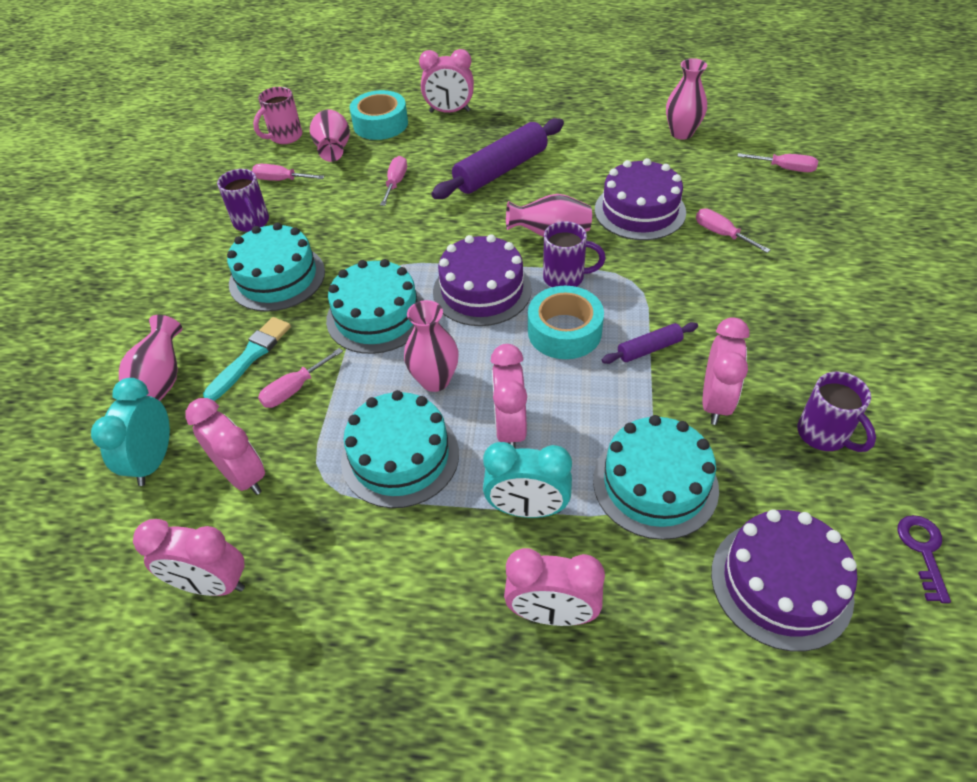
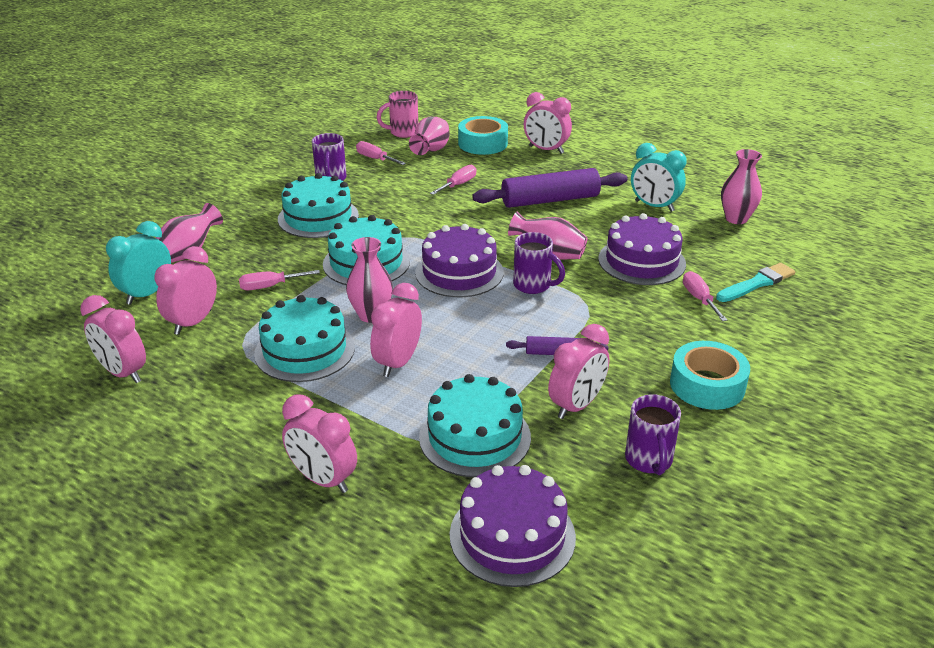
camera: 25 degrees right, 15 degrees down
(242, 476) = (193, 322): pink clock -> pink clock turned 135 degrees counterclockwise
(250, 357) = (258, 258): turquoise brush -> turquoise brush (756, 283)
(527, 509) = (364, 414): turquoise clock -> turquoise clock (654, 206)
(564, 331) = (498, 319): turquoise tape -> turquoise tape (707, 385)
(785, 169) = (810, 271): pink screwdriver -> none
(923, 551) = (656, 567): purple key -> none

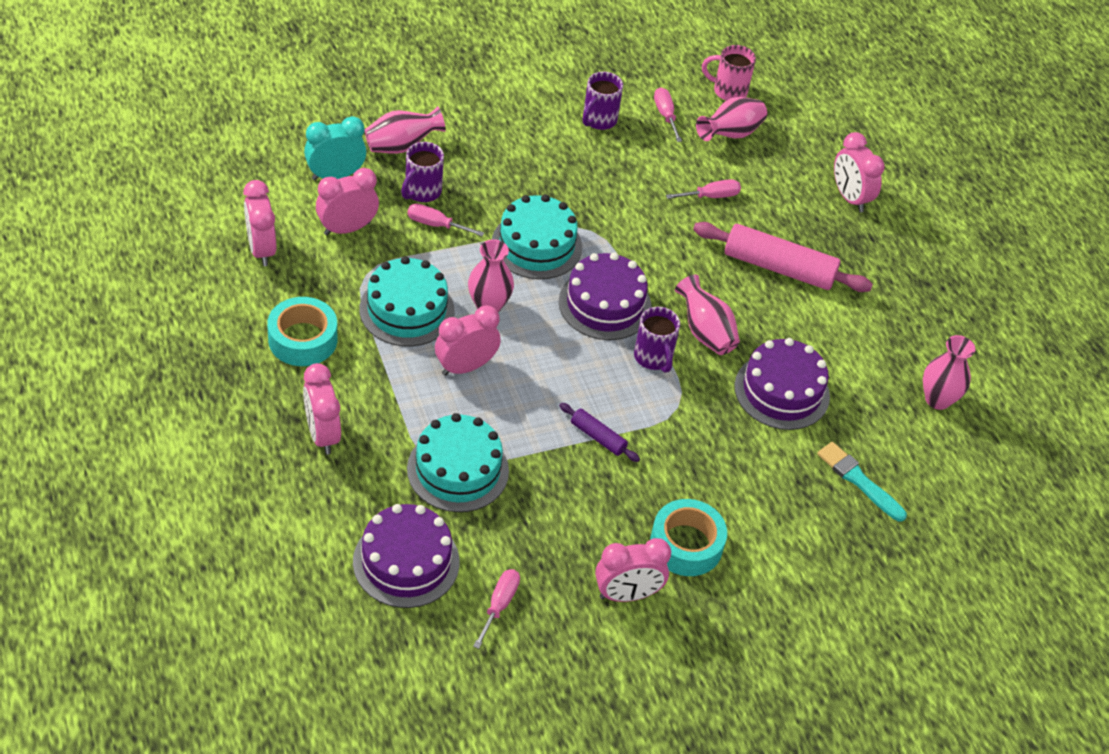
camera: 30 degrees right, 15 degrees up
(318, 217) = (544, 165): turquoise cake -> none
(483, 143) = (794, 152): turquoise tape -> turquoise tape (303, 339)
(550, 200) = (778, 268): purple rolling pin -> pink rolling pin
(576, 405) = (561, 494): pink clock -> pink clock (627, 594)
(649, 461) = (563, 574): purple mug -> purple mug (422, 192)
(654, 206) = (873, 335): turquoise clock -> none
(699, 299) = (784, 463): pink screwdriver -> pink screwdriver (499, 605)
(756, 283) = (859, 481): turquoise brush -> turquoise brush turned 135 degrees counterclockwise

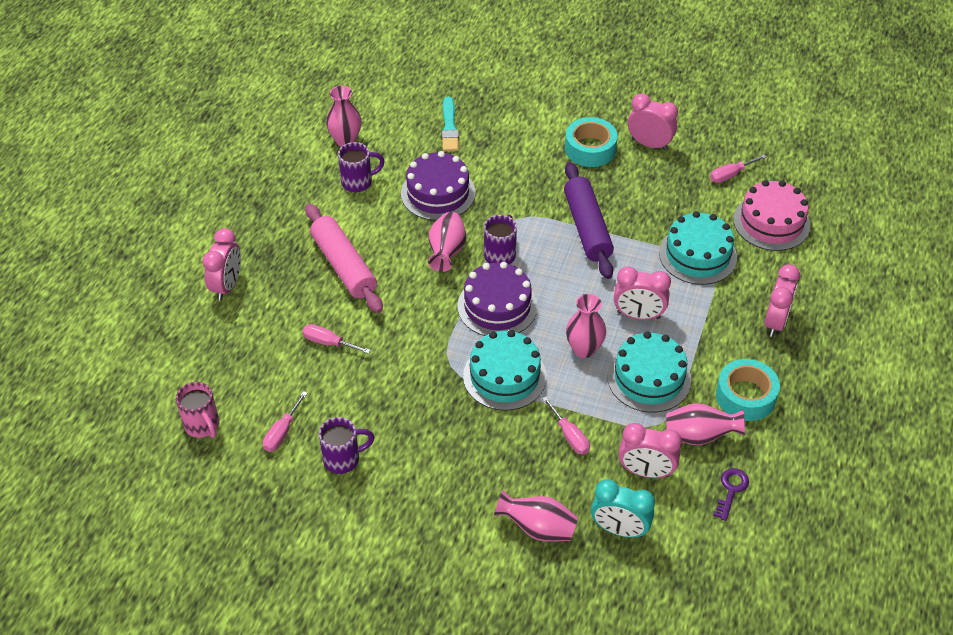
camera: 135 degrees left, 0 degrees up
(261, 249) = (731, 490): pink clock -> purple key
(406, 562) = (771, 222): purple cake -> pink cake
(422, 192) = (557, 472): purple mug -> purple mug (358, 182)
(598, 437) = (587, 228): purple rolling pin -> purple rolling pin, size x2.02
(730, 134) = (250, 385): pink vase -> pink vase (699, 436)

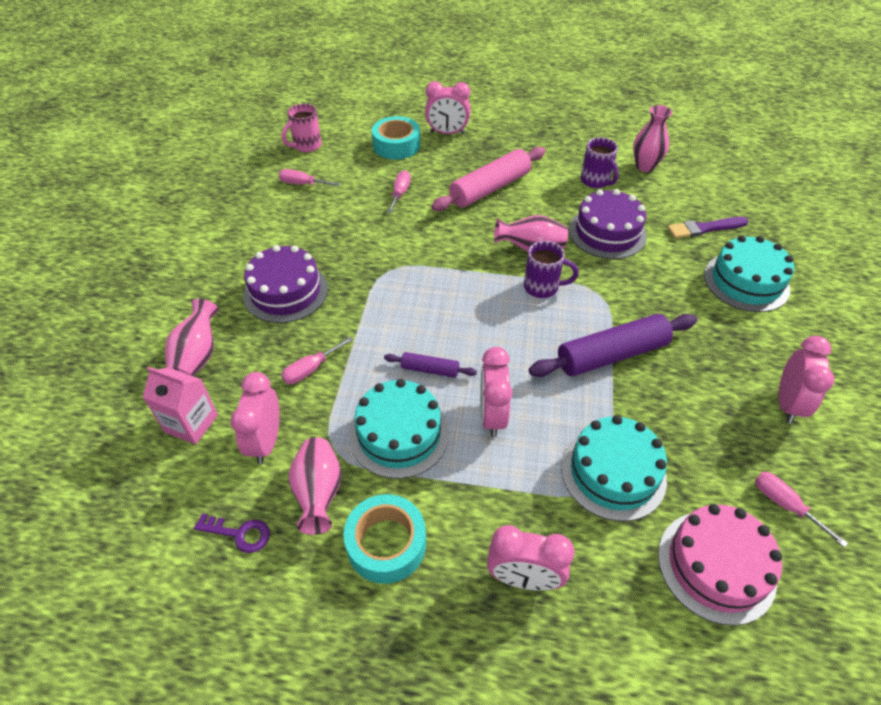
camera: 80 degrees right, 0 degrees up
(343, 459) = (277, 220): purple mug -> none
(449, 127) = (704, 228): turquoise brush -> purple brush
(497, 306) = (471, 293): purple cake -> purple cake (286, 292)
(504, 376) = (382, 310): turquoise cake -> turquoise cake (746, 282)
(584, 349) = (430, 369): pink vase -> purple rolling pin
(590, 149) = (742, 345): turquoise tape -> turquoise tape (396, 145)
(619, 529) = (191, 423): turquoise clock -> pink carton

